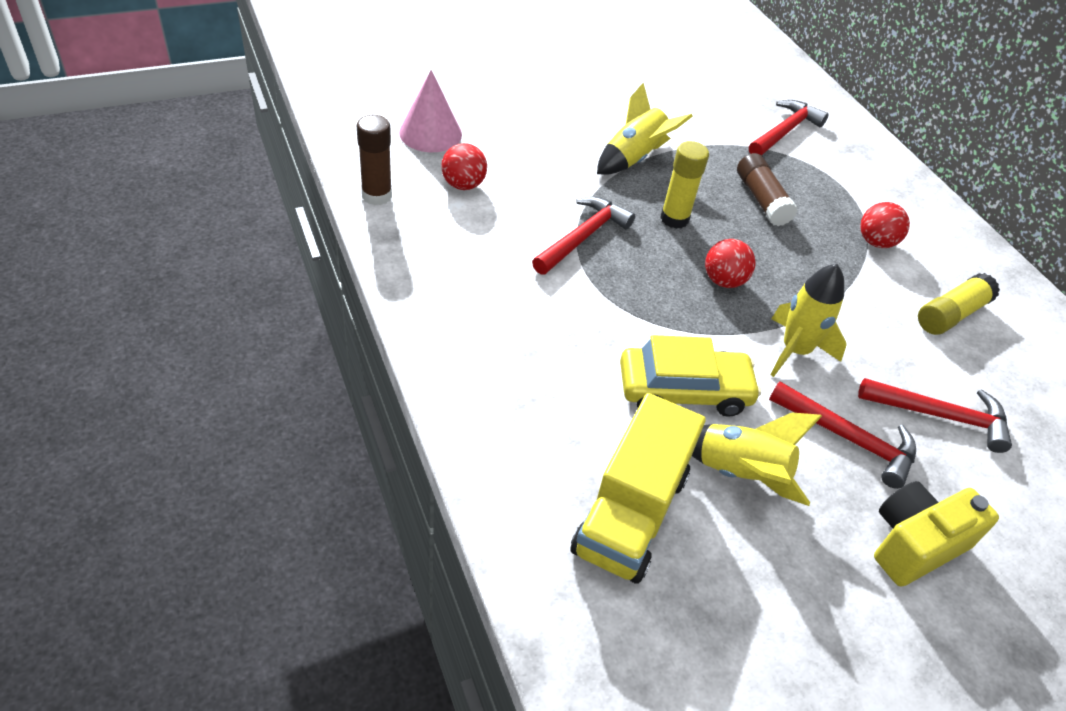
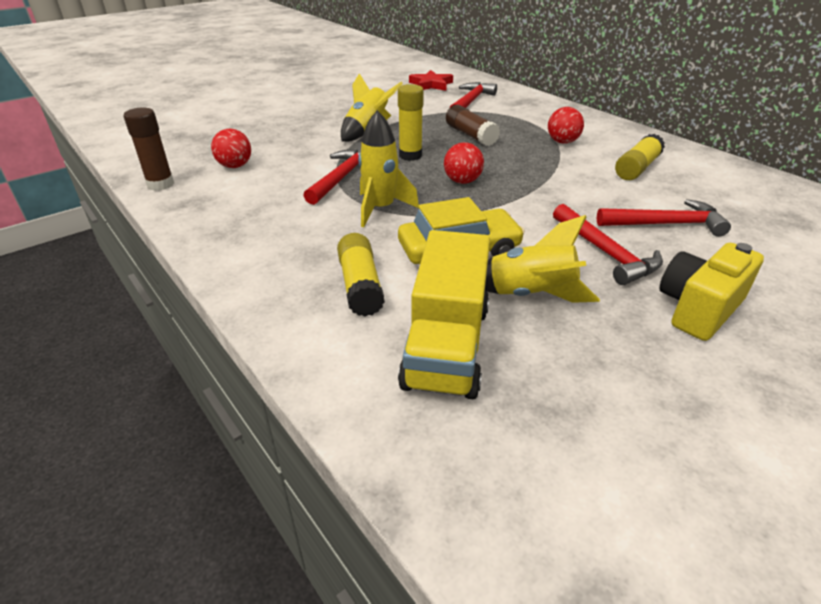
camera: 10 degrees left, 10 degrees down
(430, 133) = (202, 143): pink cone -> none
(564, 410) = (360, 286): none -> yellow glue stick
(742, 83) = (431, 84): none -> red star
(795, 351) = (536, 209): yellow rocket -> yellow rocket (380, 209)
(848, 438) = (605, 252): red hammer -> red hammer turned 45 degrees clockwise

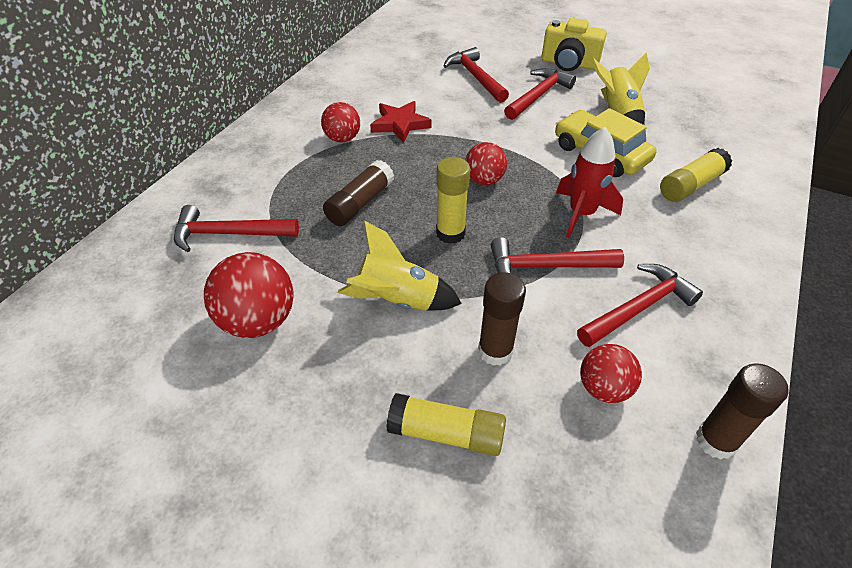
camera: 115 degrees left, 10 degrees up
(267, 197) = (638, 308): none -> red hammer
(299, 146) = (495, 351): none -> brown glue stick
(380, 209) = (581, 214): yellow rocket -> red rocket
(392, 101) = (258, 321): none -> red ball
(431, 84) = (152, 301): red star -> red star (400, 124)
(446, 346) = (699, 134): yellow truck -> none
(637, 168) = (382, 94): yellow glue stick -> yellow glue stick (446, 433)

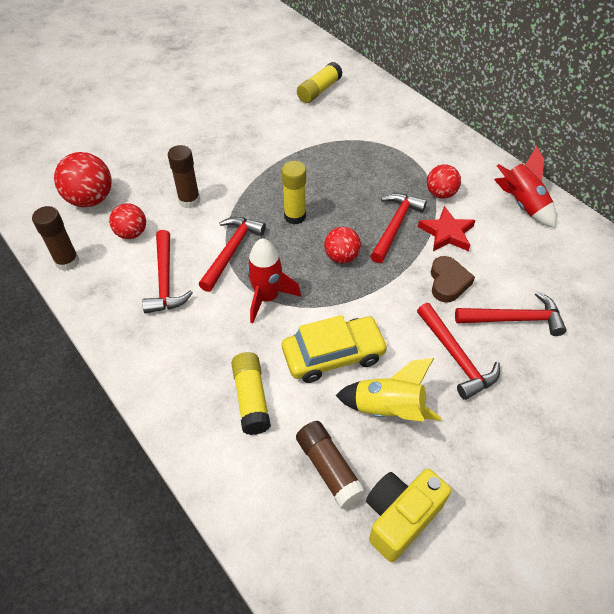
camera: 115 degrees right, 5 degrees up
(229, 234) = (357, 122): red hammer -> red hammer (395, 226)
(258, 321) = (278, 121): red ball -> red ball (90, 199)
(330, 91) = (522, 204): none -> red rocket
(360, 203) = (353, 182): brown glue stick -> brown glue stick (329, 468)
(398, 301) = (254, 174): yellow rocket -> none
(446, 433) = (160, 166): yellow glue stick -> yellow glue stick (319, 90)
(463, 113) = (448, 282): none -> brown heart
(569, 64) = (518, 425): yellow camera -> yellow camera (400, 517)

